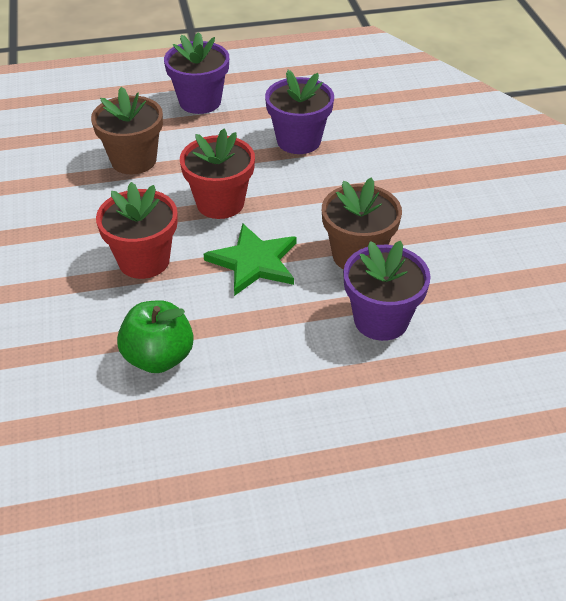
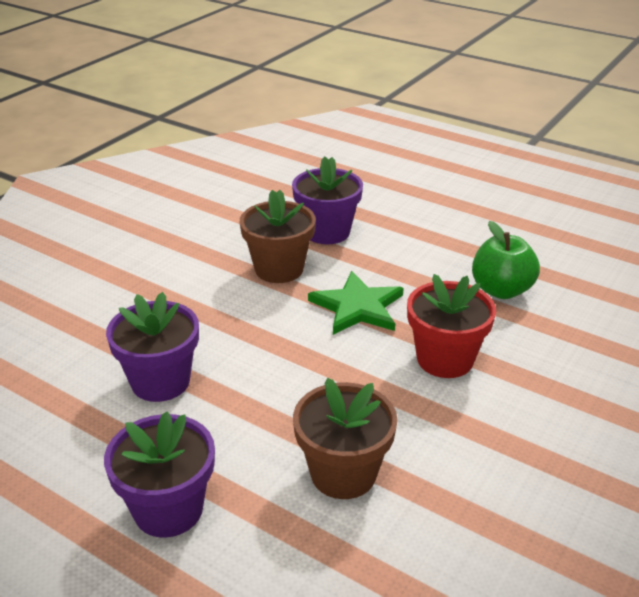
camera: 135 degrees left, 10 degrees down
(220, 203) = (319, 368): red flower pot -> none

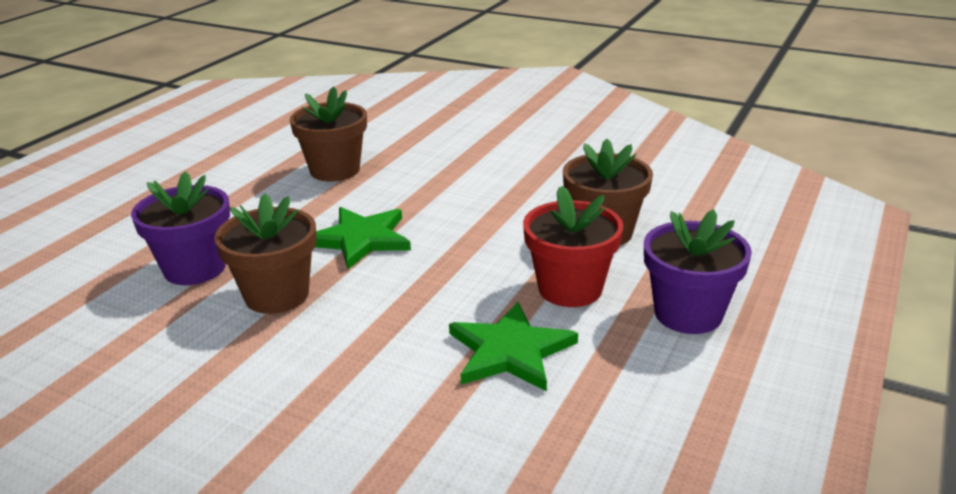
camera: 95 degrees left, 5 degrees down
(160, 381) = (510, 351): purple flower pot -> green star
(445, 359) = (443, 194): red flower pot -> red flower pot (570, 289)
(501, 290) = (335, 170): green apple -> brown flower pot

